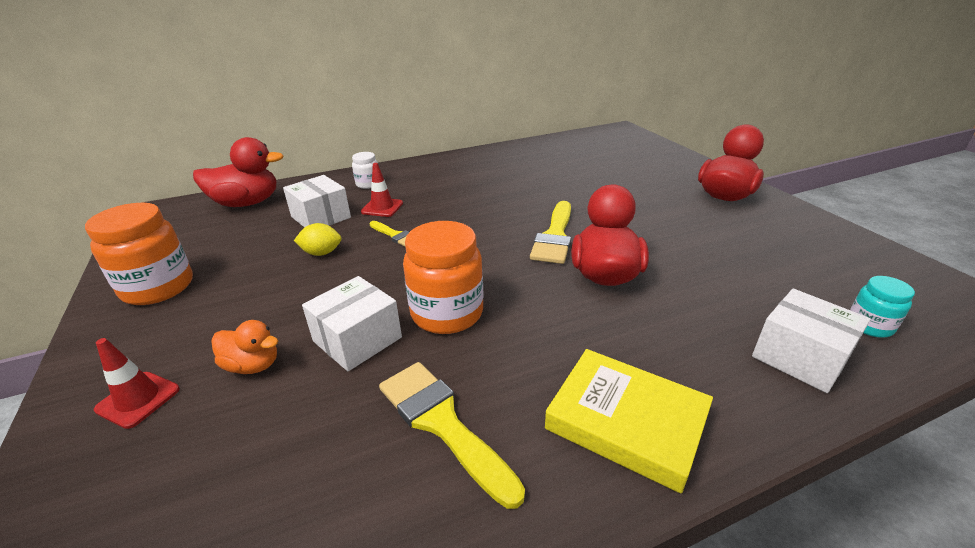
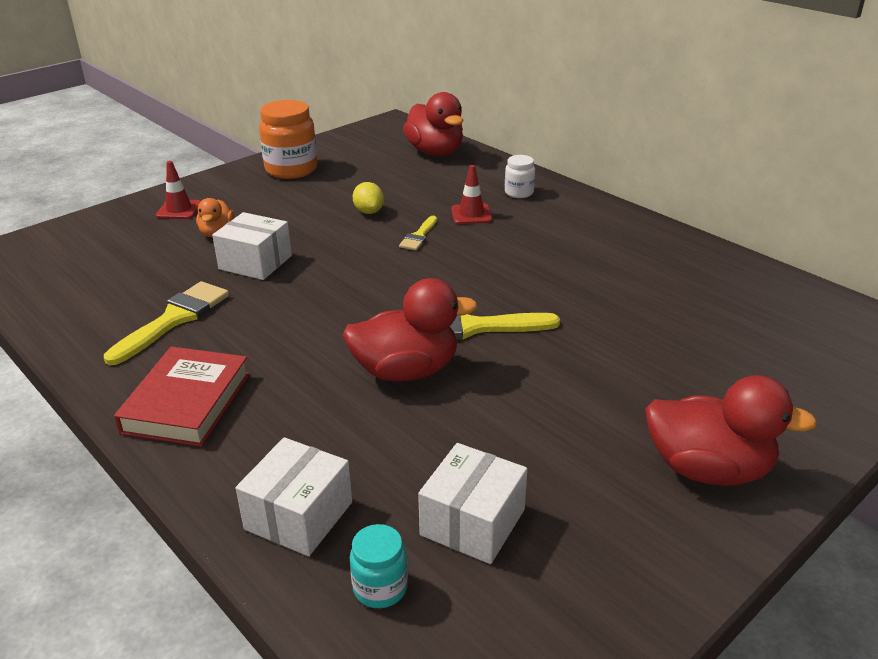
camera: 70 degrees right, 0 degrees up
(321, 217) = (431, 191): white box -> white box (472, 522)
(447, 313) = (302, 292): orange jar -> none
(626, 422) = (187, 402): yellow book -> red book

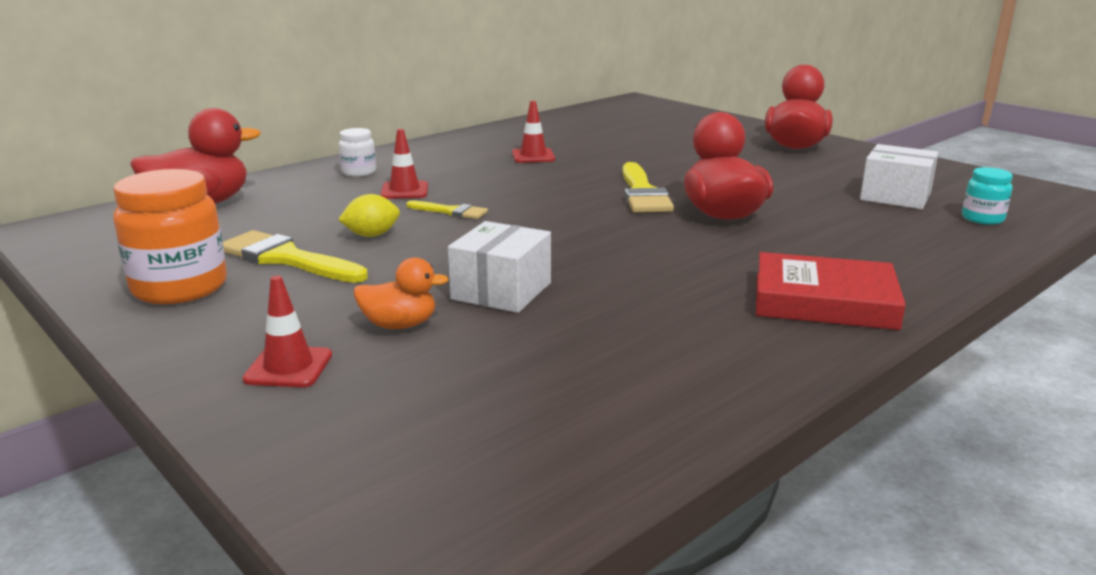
camera: 90 degrees left, 10 degrees down
(173, 320) = (657, 328): yellow brush -> yellow brush (287, 259)
(299, 515) = (939, 244): white box -> none
(591, 267) = (533, 156): none -> red traffic cone

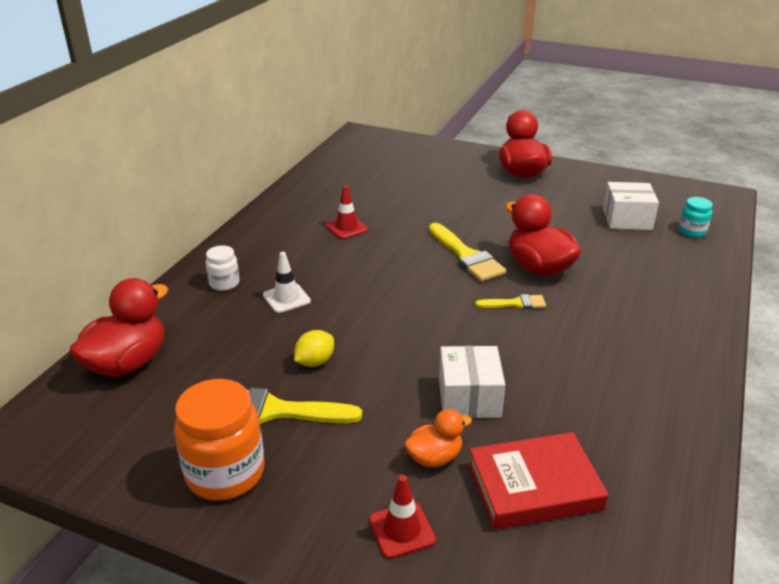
camera: 25 degrees left, 10 degrees up
(404, 191) = (286, 298): red traffic cone -> white traffic cone
(450, 211) = (348, 315): yellow brush -> yellow brush (515, 303)
(824, 301) = (669, 344): red book -> red book (534, 486)

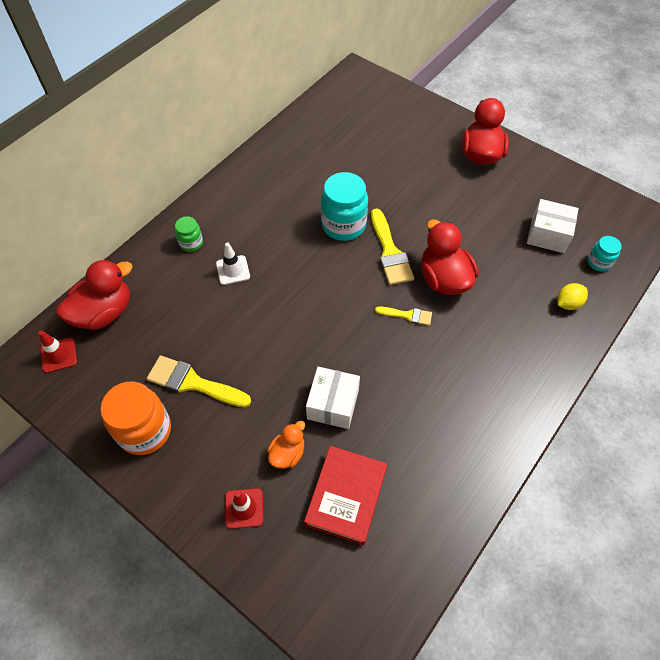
camera: 15 degrees right, 25 degrees up
(224, 283) = (191, 243): white jar -> green jar
(315, 362) = (234, 342): yellow lemon -> yellow lemon (568, 303)
(346, 228) = (304, 197): red traffic cone -> red traffic cone (59, 355)
(402, 243) = (343, 225): none -> turquoise jar
(434, 457) = (287, 453): orange duck -> orange duck turned 45 degrees counterclockwise
(534, 486) = (346, 496): red book -> red book turned 75 degrees counterclockwise

